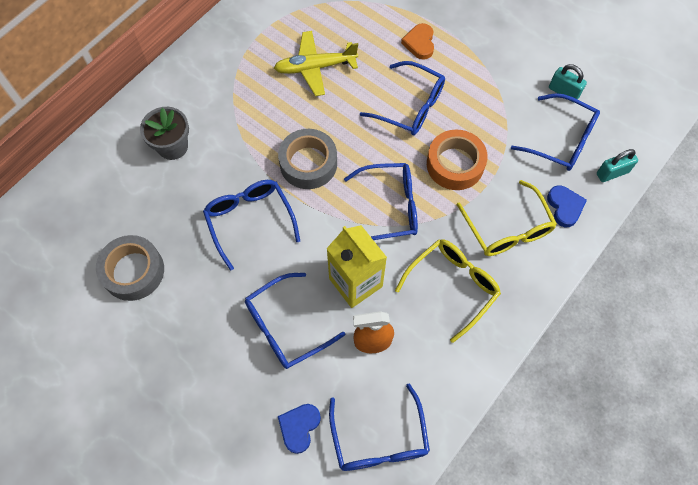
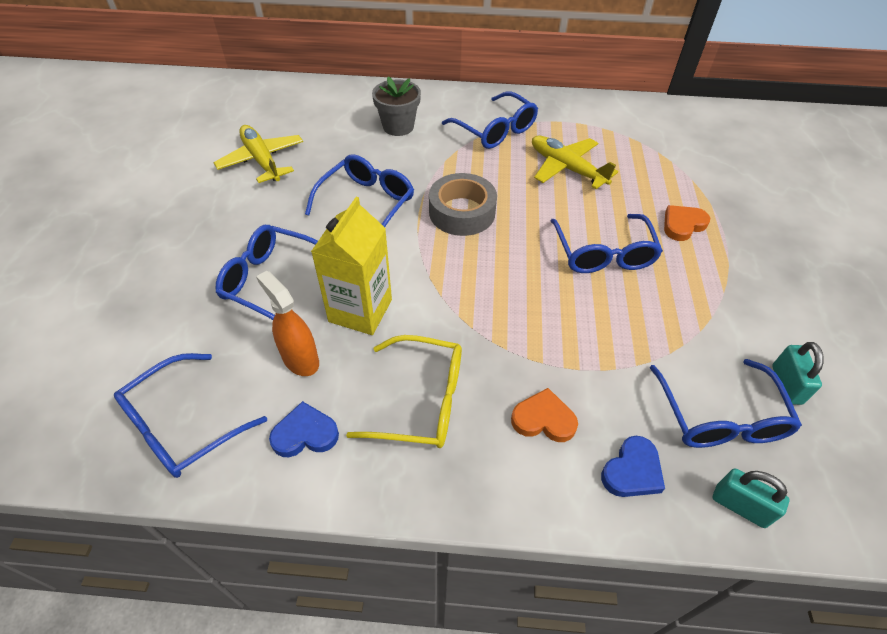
camera: 55 degrees right, 15 degrees down
(133, 271) = (262, 160): grey tape -> yellow plane
(299, 427) = (164, 346): blue heart -> blue heart (305, 434)
(389, 207) = (470, 295): blue glasses -> blue glasses (495, 130)
(455, 164) = (575, 325): orange tape -> none
(507, 228) = (543, 419): yellow glasses -> orange heart

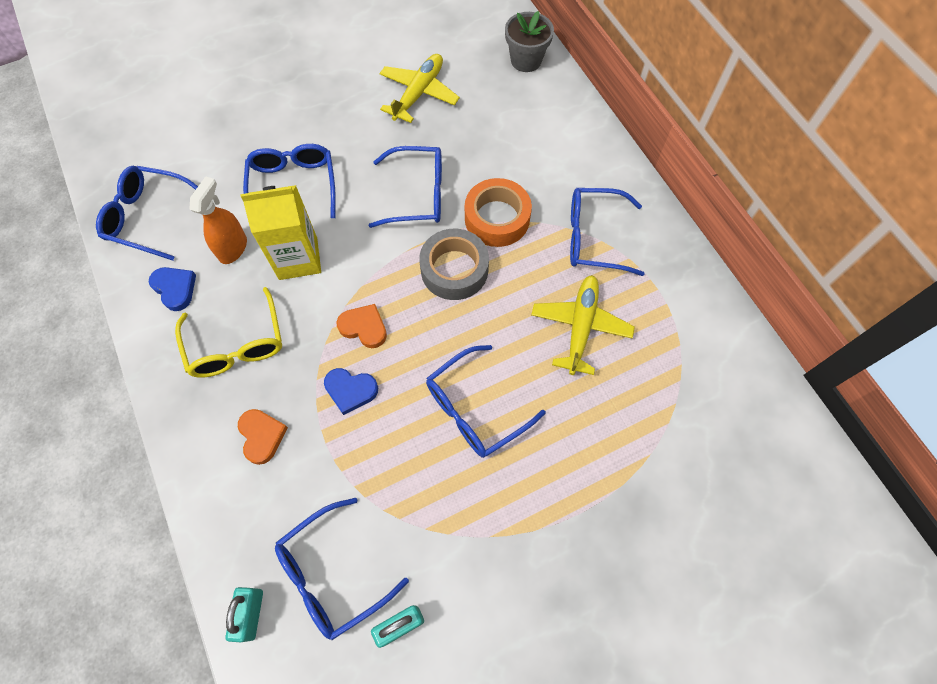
camera: 60 degrees right, 15 degrees up
(398, 126) = (538, 159): grey flower pot -> grey flower pot (526, 60)
(433, 169) = (497, 218): none -> orange tape
(495, 130) = (594, 238): blue glasses -> blue glasses turned 75 degrees clockwise
(632, 471) = (245, 520): blue heart -> blue heart (350, 390)
(683, 225) = (566, 467): orange heart -> orange heart (364, 327)

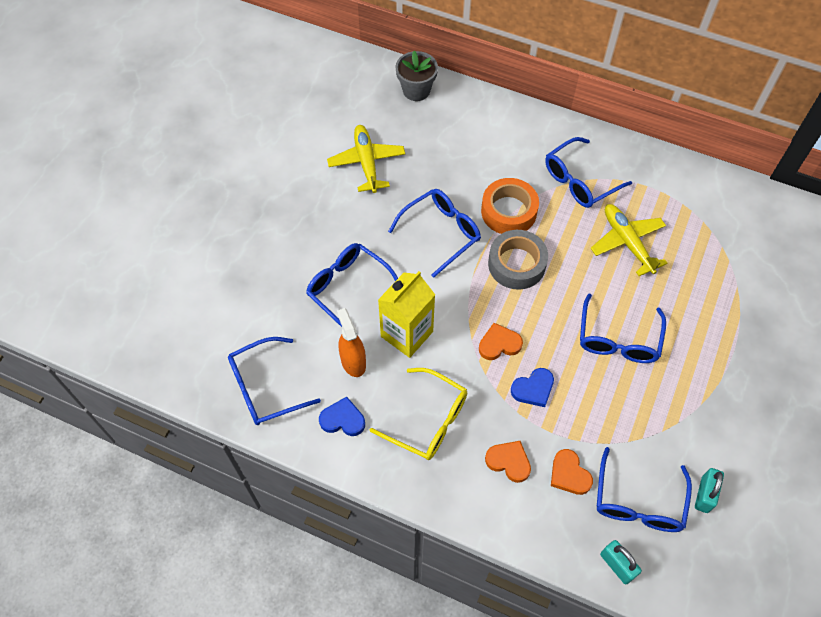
camera: 40 degrees left, 5 degrees down
(299, 493) = (569, 474): none -> orange heart

